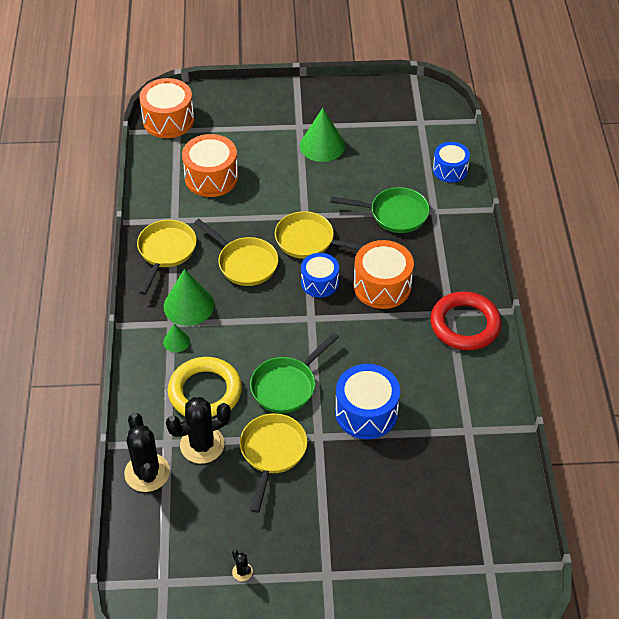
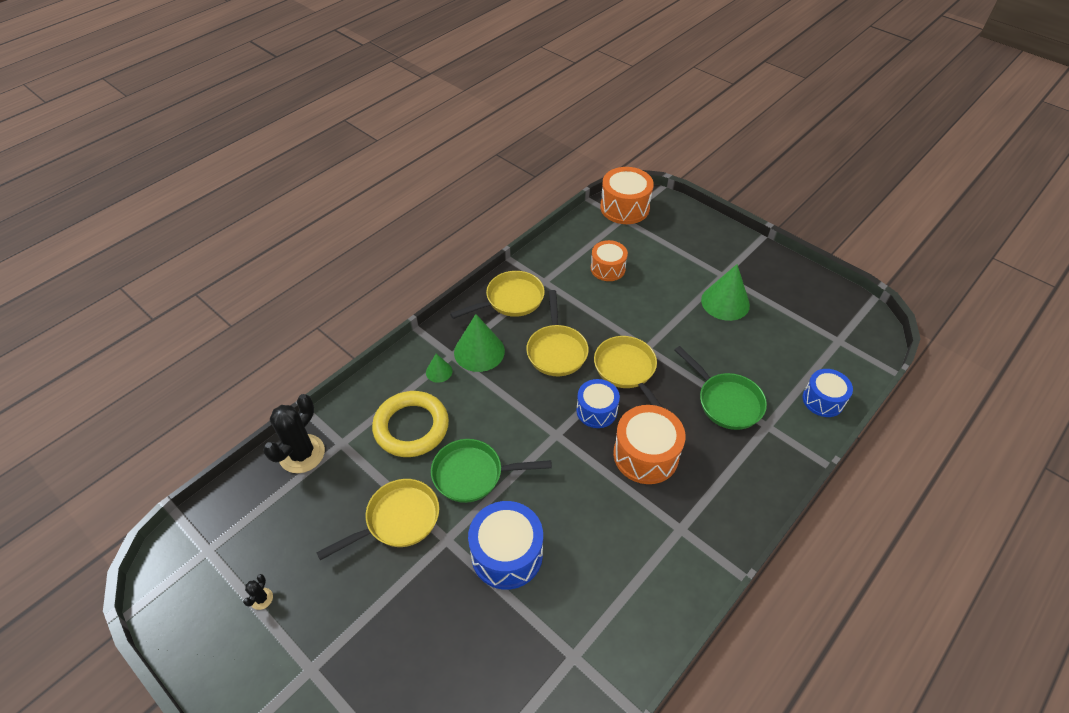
camera: 45 degrees right, 0 degrees up
(202, 445) = (360, 466): black cactus -> none
(211, 177) = (608, 268): orange drum -> orange drum, size x0.66
(465, 324) = (682, 551): red ring -> none

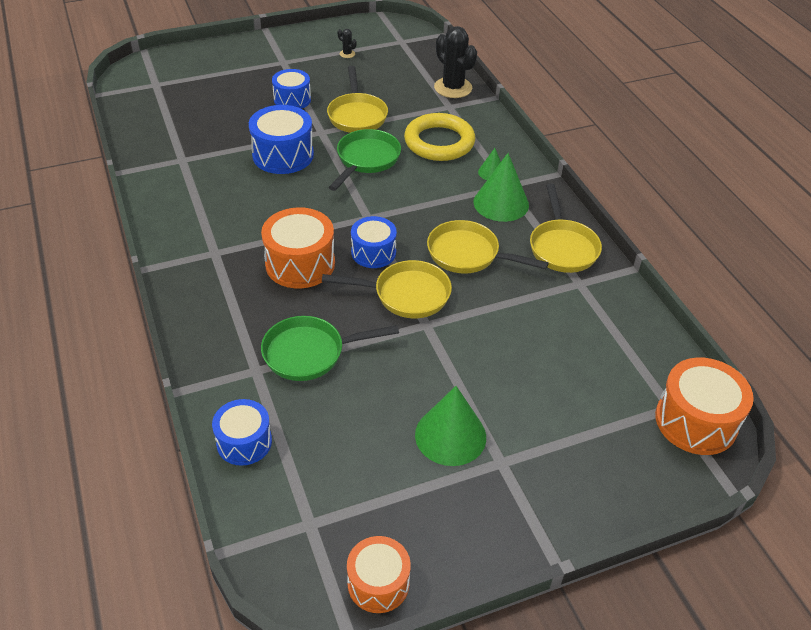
camera: 115 degrees right, 5 degrees down
(396, 606) = (292, 99): none -> blue drum
(608, 268) = (574, 347): orange drum -> orange drum (378, 583)

